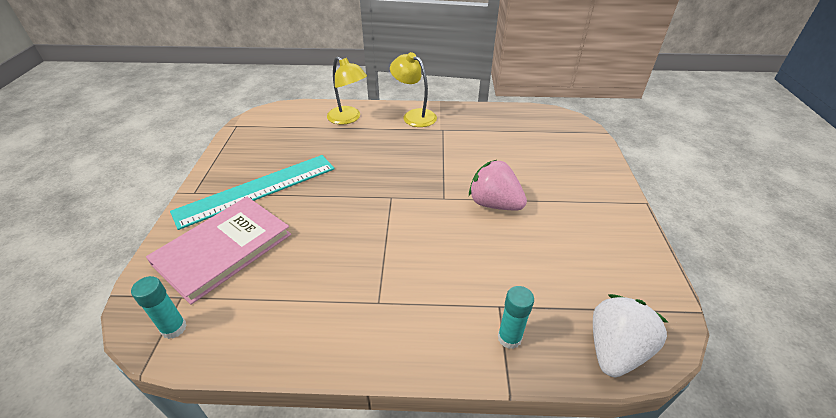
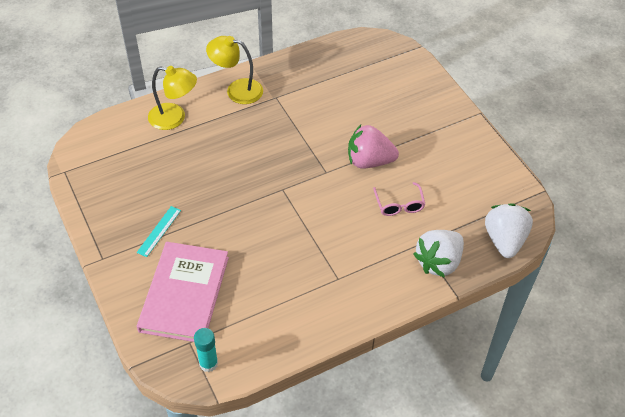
camera: 30 degrees left, 10 degrees up
(257, 190) = (159, 231): turquoise ruler -> turquoise ruler, size x0.41
(500, 255) = (399, 205): none -> pink glasses
(509, 338) = (438, 262): turquoise glue stick -> white strawberry

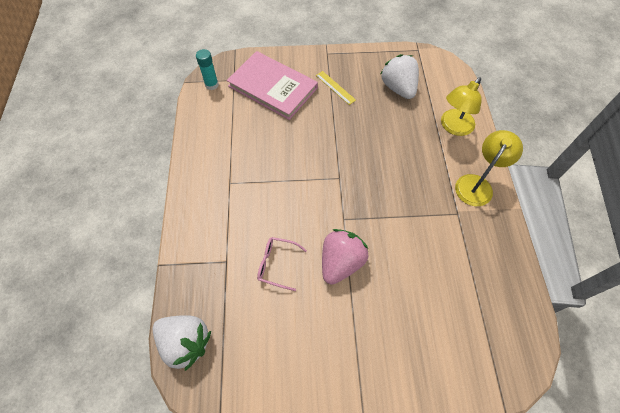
camera: 115 degrees right, 10 degrees up
(159, 231) = (335, 87): turquoise ruler -> yellow ruler
(438, 262) = (199, 267): white strawberry -> white strawberry (398, 88)

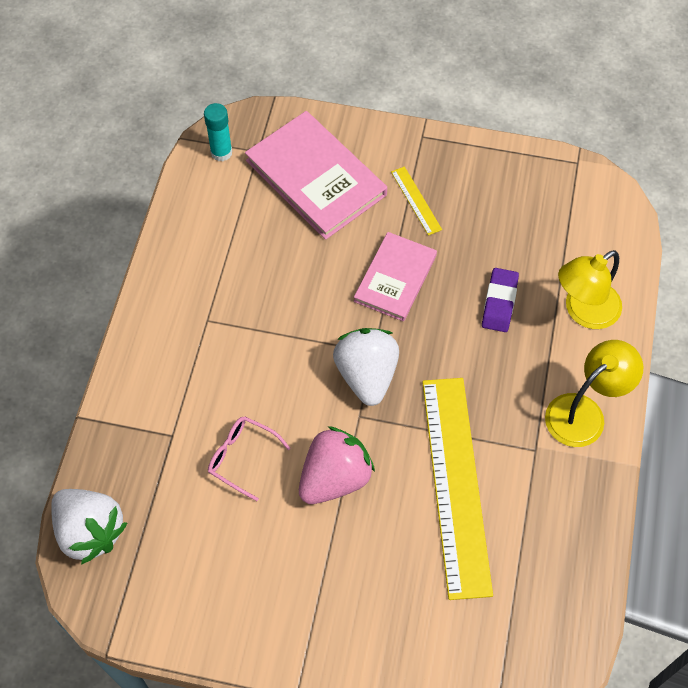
camera: 15 degrees right, 0 degrees up
(338, 133) = (395, 278): none -> pink book
(398, 88) = (518, 224): white strawberry -> white strawberry (366, 375)
(404, 133) = (499, 302): none -> purple eraser
(418, 247) = (455, 484): none -> yellow ruler

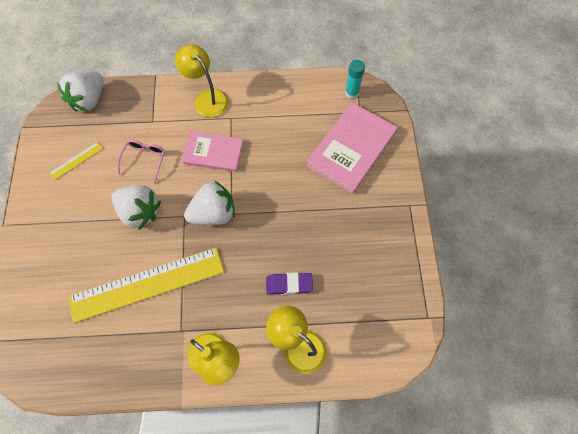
camera: 75 degrees right, 5 degrees up
(157, 346) = (207, 98): none -> yellow lamp
(335, 478) = (140, 212): pink strawberry -> white strawberry
(395, 278) = (289, 214): pink book -> pink book (213, 152)
(416, 200) = (354, 213): yellow ruler -> yellow ruler (76, 161)

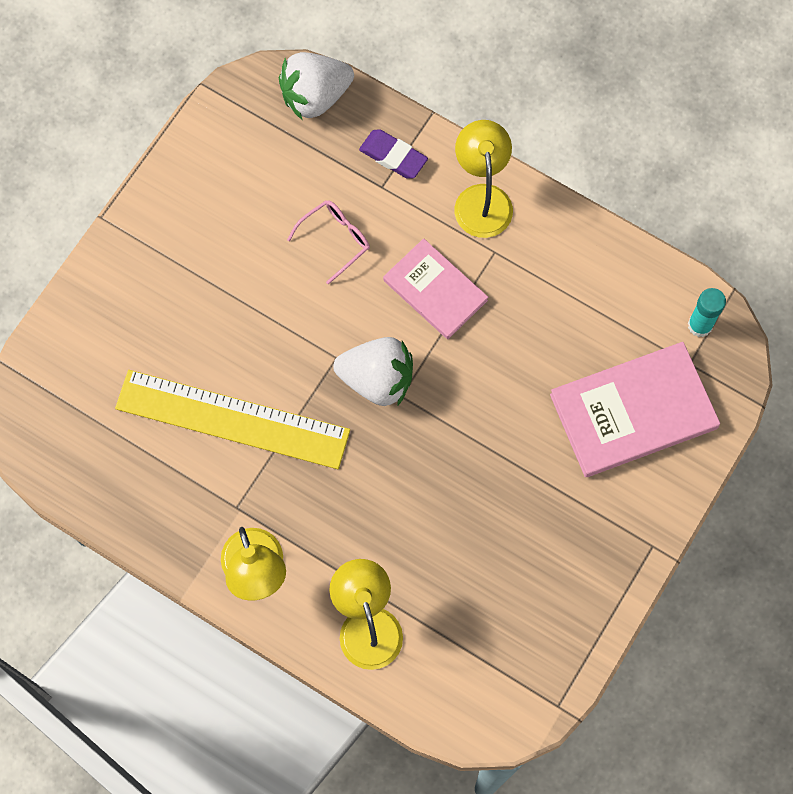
camera: 35 degrees right, 5 degrees up
(76, 161) = (244, 182): yellow ruler -> none
(140, 212) = (282, 314): white strawberry -> none
(289, 284) = (410, 541): purple eraser -> purple eraser (393, 156)

